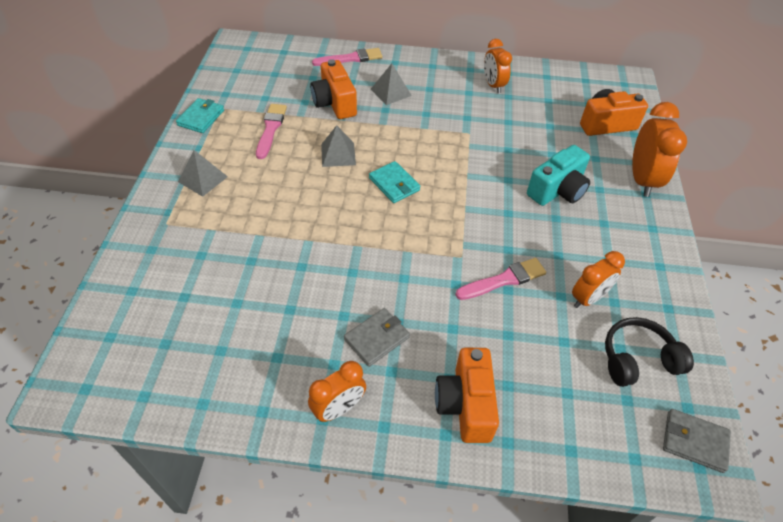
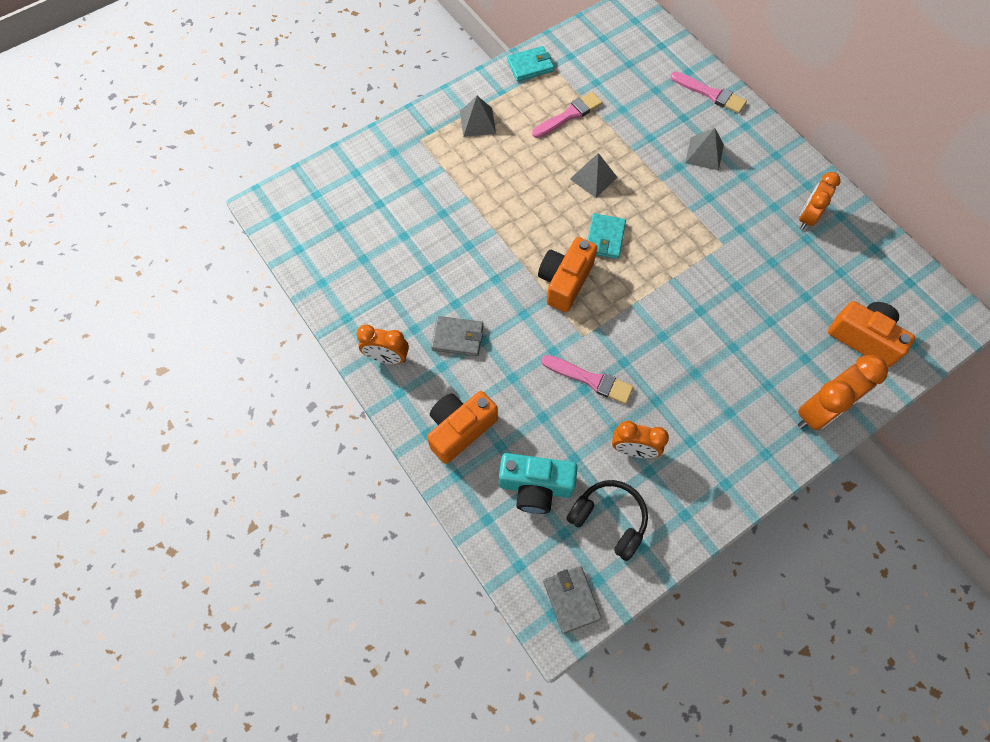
camera: 50 degrees right, 15 degrees up
(334, 103) = (644, 129): orange camera -> orange camera (564, 282)
(557, 190) = (729, 354): turquoise camera -> turquoise camera (535, 487)

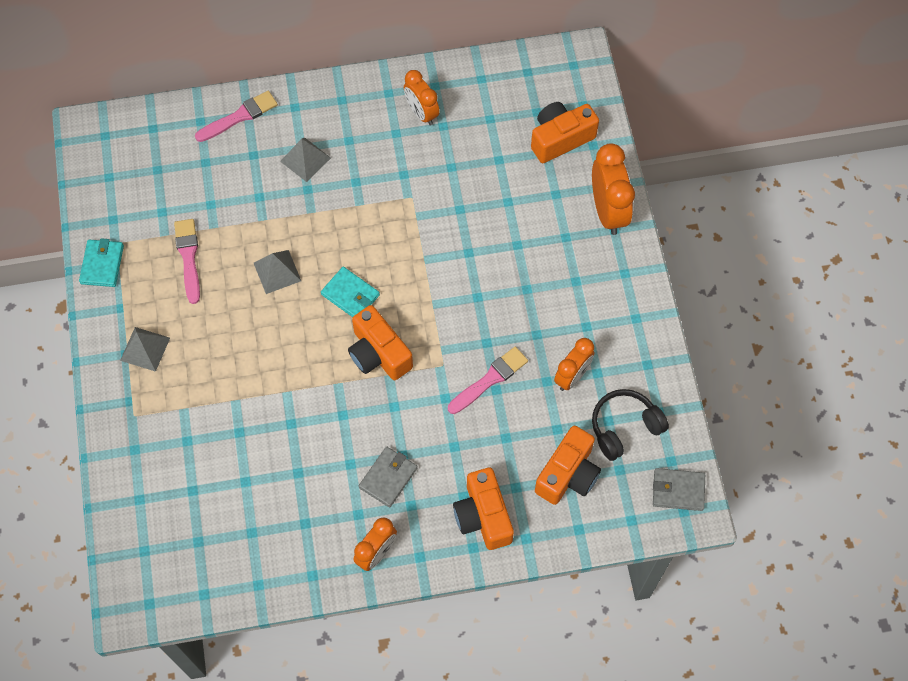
camera: 65 degrees left, 0 degrees up
(535, 487) = (568, 474): turquoise camera -> orange camera

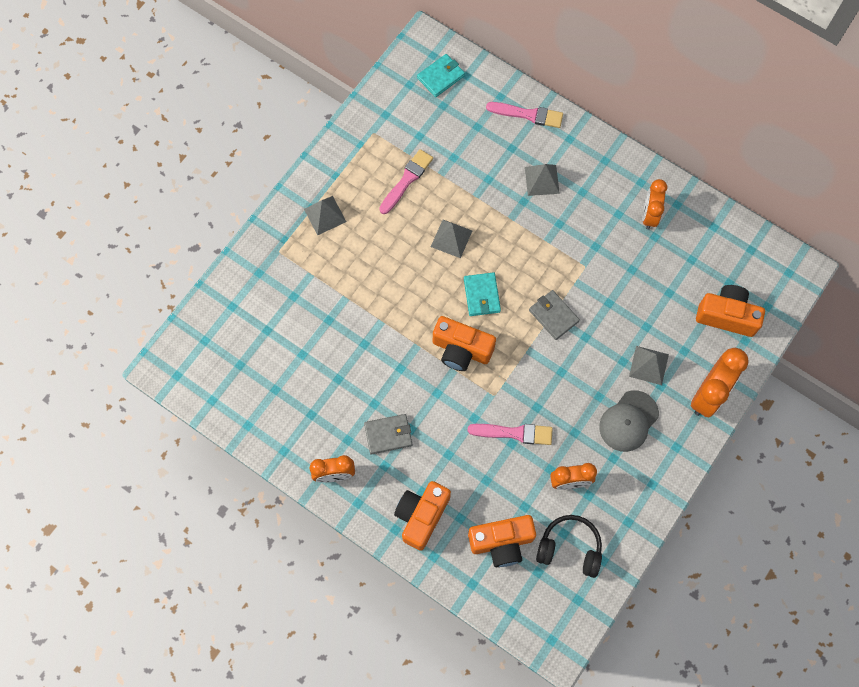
camera: 45 degrees right, 5 degrees up
(102, 264) = (351, 138): turquoise wallet -> turquoise wallet (440, 77)
(378, 353) = (461, 350): orange camera -> orange camera turned 75 degrees counterclockwise
(540, 229) = (649, 365): none -> grey pyramid
(569, 287) = (628, 421): none -> grey cap
(678, 490) = (562, 623): grey wallet -> grey wallet (553, 316)

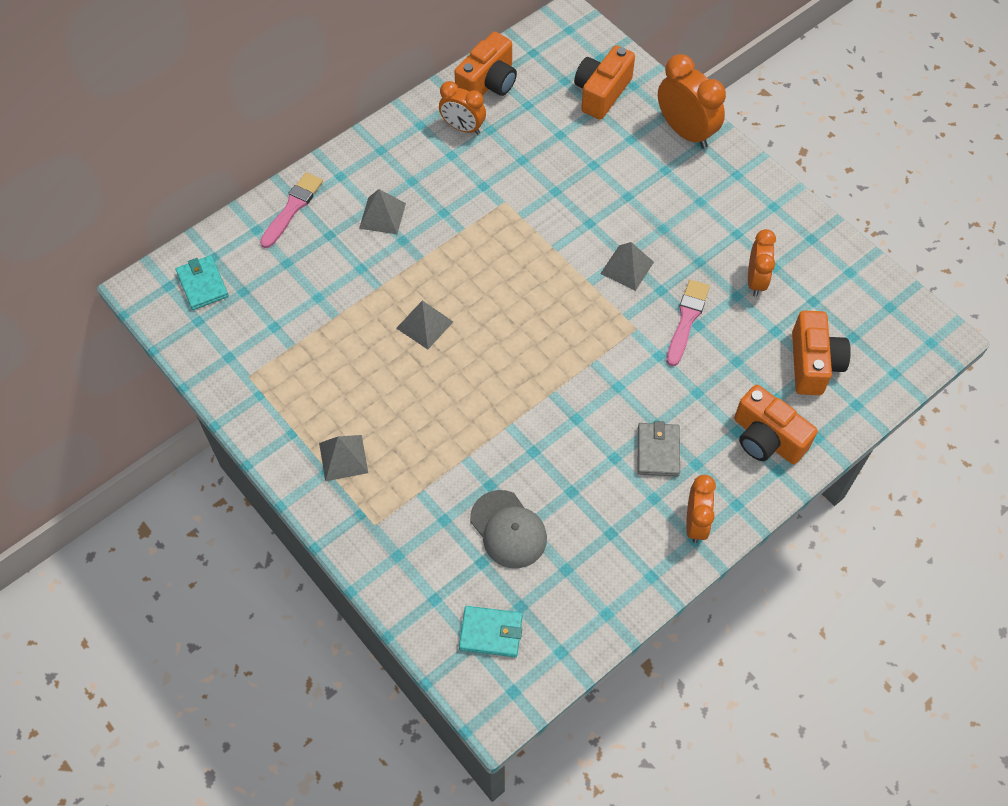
camera: 75 degrees left, 10 degrees down
(407, 180) = (329, 354): pink brush -> none
(461, 350) = (571, 348): orange camera -> orange camera (488, 83)
(482, 295) = (508, 311): turquoise wallet -> turquoise wallet (491, 632)
(553, 316) = (555, 246): grey wallet -> none
(569, 548) = (831, 299): black headphones -> none
(628, 421) = (698, 209): grey cap -> grey cap (508, 529)
(649, 365) = (638, 174): grey pyramid -> grey pyramid (627, 267)

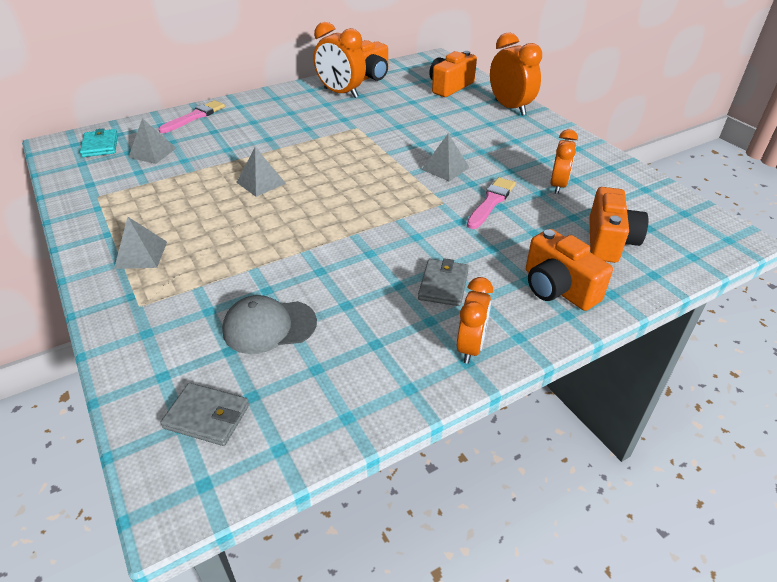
camera: 10 degrees right, 20 degrees down
(382, 215) = (259, 126): grey pyramid -> grey pyramid (152, 152)
(463, 127) = (341, 93): orange clock -> orange clock, size x1.53
(491, 632) = (207, 416): turquoise wallet -> grey wallet
(508, 529) = (269, 326): grey cap -> grey cap turned 105 degrees clockwise

